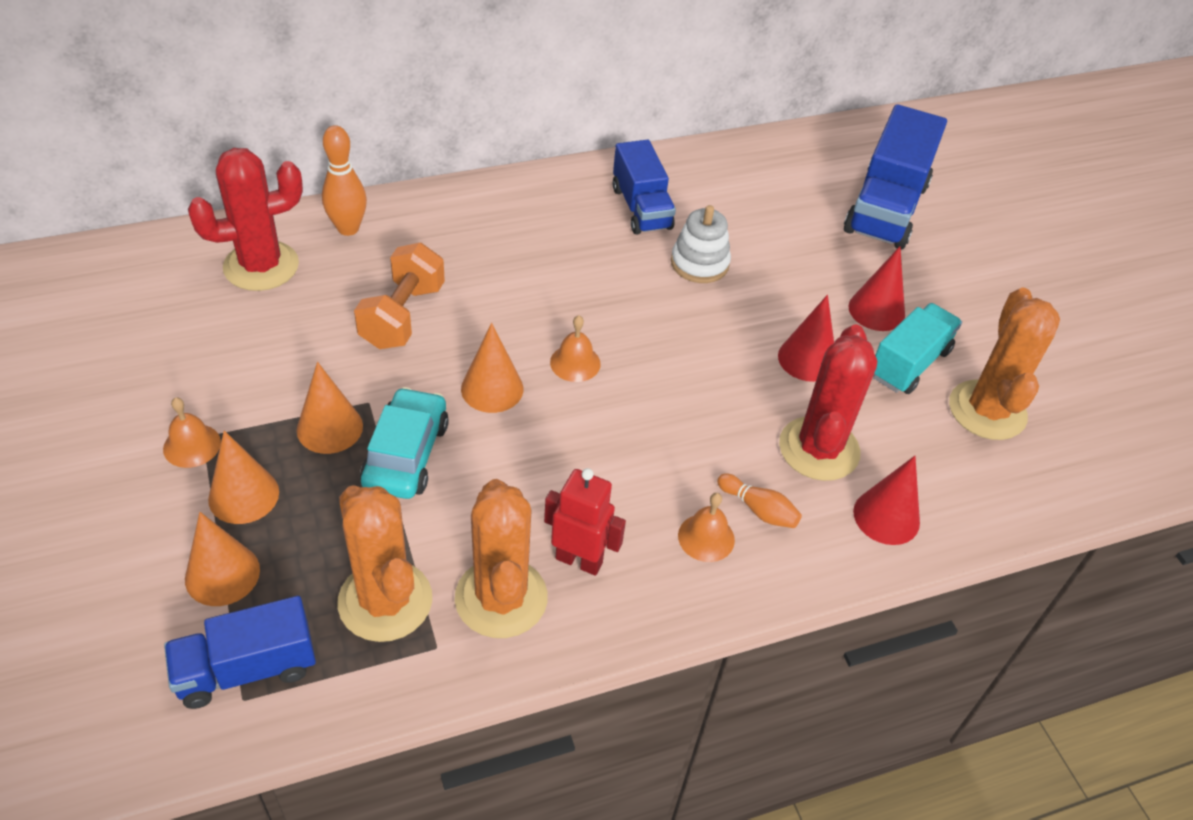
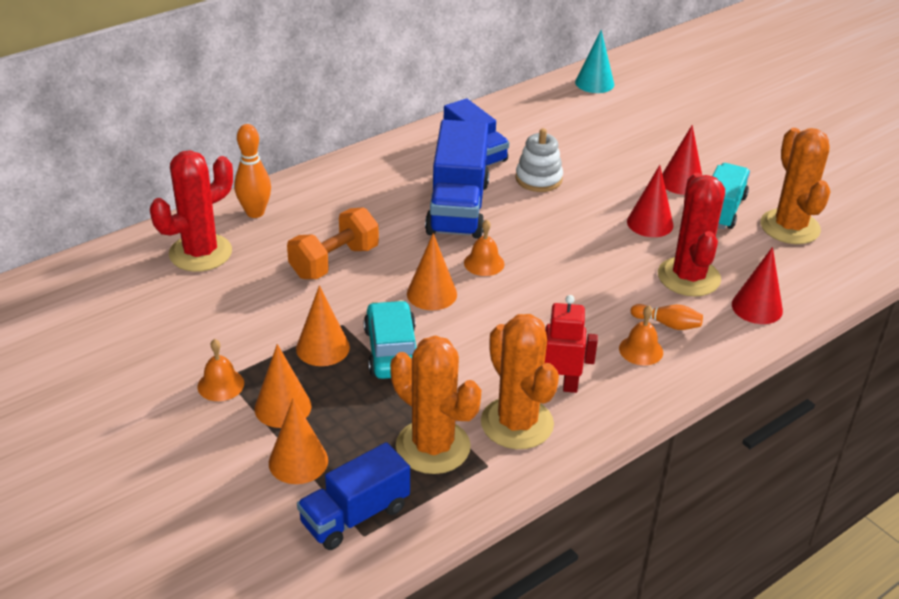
camera: 15 degrees left, 10 degrees down
(402, 316) = (334, 262): orange dumbbell -> orange dumbbell turned 45 degrees clockwise
(834, 147) = (594, 83): none -> turquoise cone
(886, 208) = (652, 115): blue truck -> blue truck (457, 208)

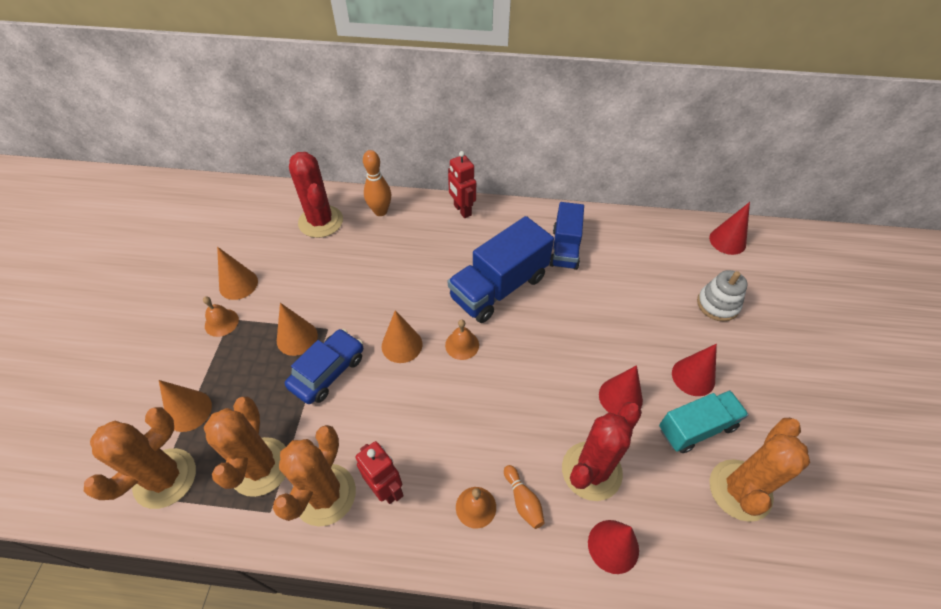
camera: 45 degrees right, 15 degrees up
(200, 253) = (321, 221): red cactus -> red cactus turned 60 degrees clockwise
(283, 407) = (228, 364): orange cone -> orange cone (238, 284)
(334, 262) = (378, 278): orange dumbbell -> none
(339, 171) = (462, 210): none -> red robot
(355, 515) = (165, 478): blue truck -> orange cactus
(392, 351) = (328, 371): turquoise car -> blue car
(538, 179) = (582, 300): white stacking toy -> white stacking toy (717, 304)
(594, 83) = (727, 241): turquoise cone -> red cone

